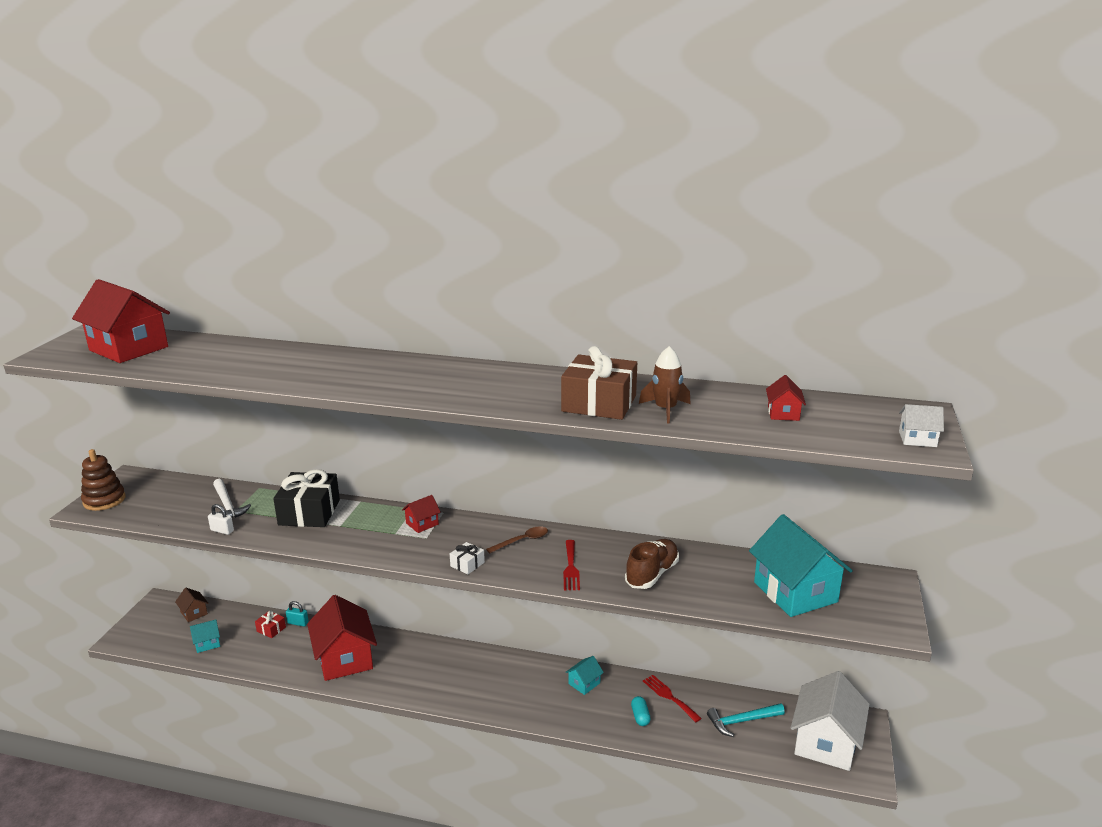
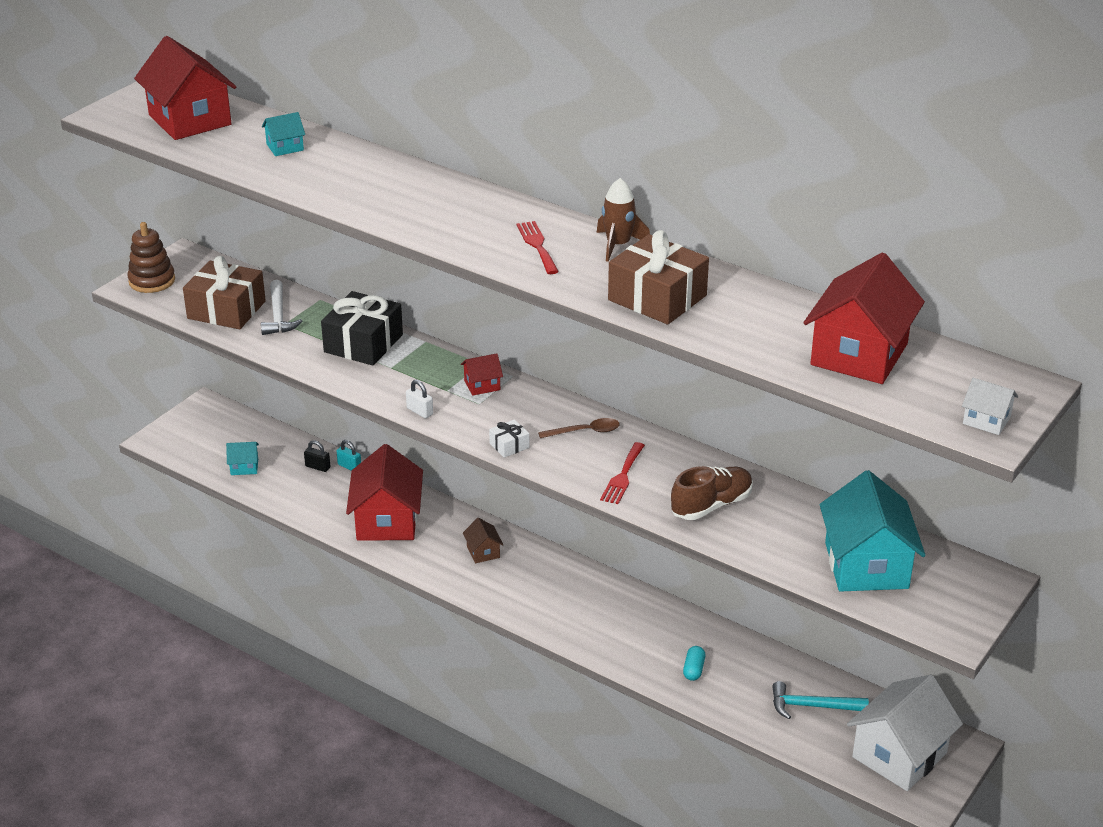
camera: 20 degrees right, 10 degrees up
(179, 510) = (226, 310): none -> brown gift
(194, 613) = (239, 428): brown house -> brown house (483, 552)
(222, 530) = (263, 346): white padlock -> white padlock (420, 411)
(271, 629) = (317, 467): red gift -> black padlock
(584, 683) = (647, 617): turquoise house -> turquoise house (285, 147)
(665, 410) = (726, 321): brown rocket -> brown rocket (618, 245)
(669, 697) = (741, 657): red fork -> red fork (537, 245)
(783, 413) = (859, 354): red house -> red house, size x2.23

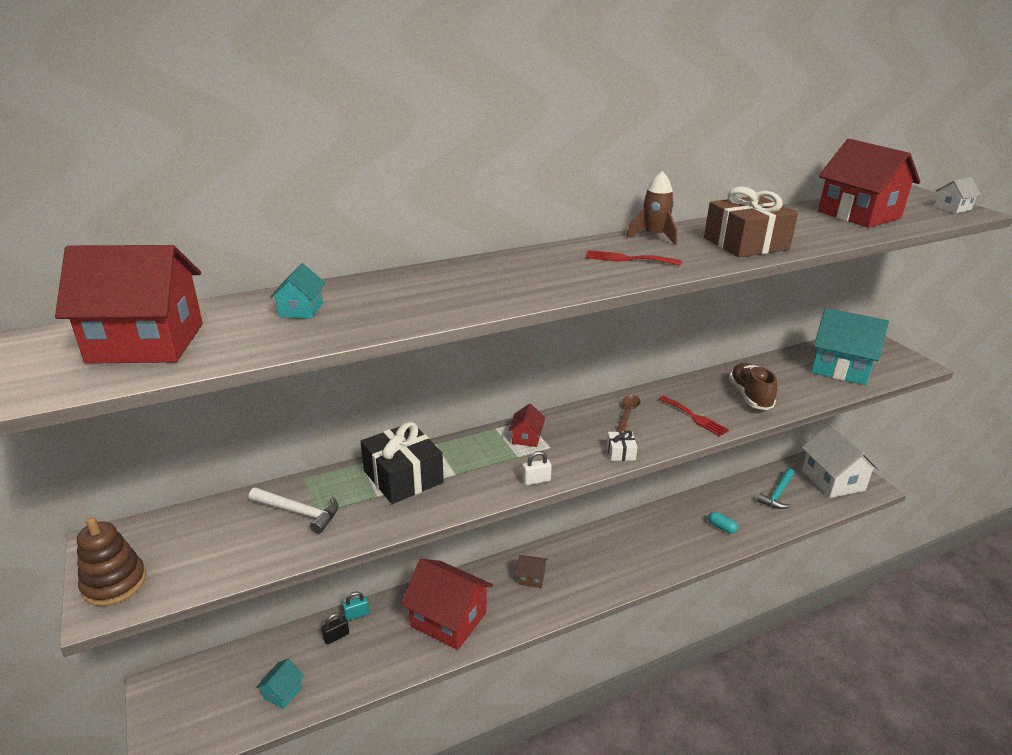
camera: 60 degrees left, 5 degrees down
(226, 310) = (244, 544): brown gift -> none

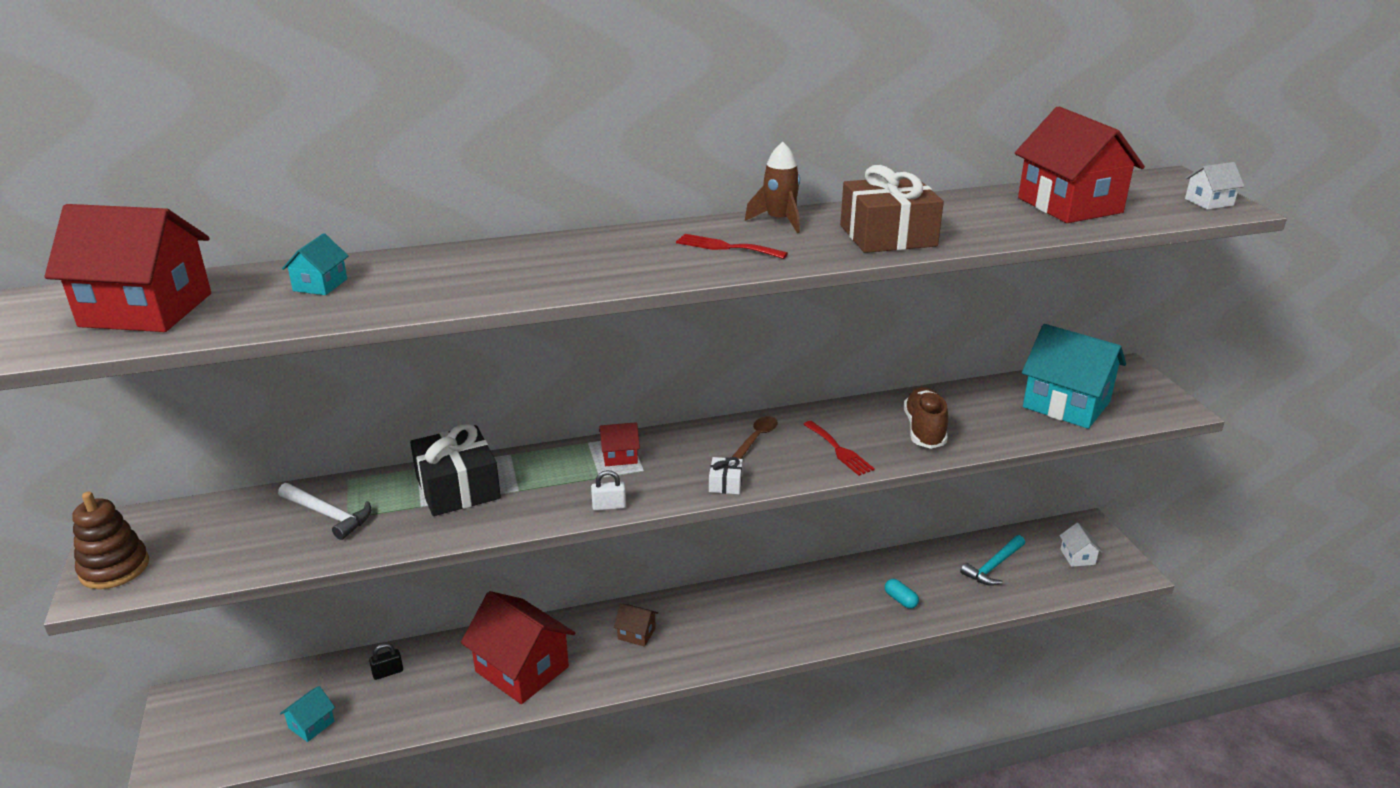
camera: 10 degrees right, 0 degrees up
(356, 614) = (418, 651): turquoise padlock -> none
(526, 437) = (620, 456): red house -> red house turned 60 degrees clockwise
(833, 480) = (1077, 557): white house -> white house, size x0.45

